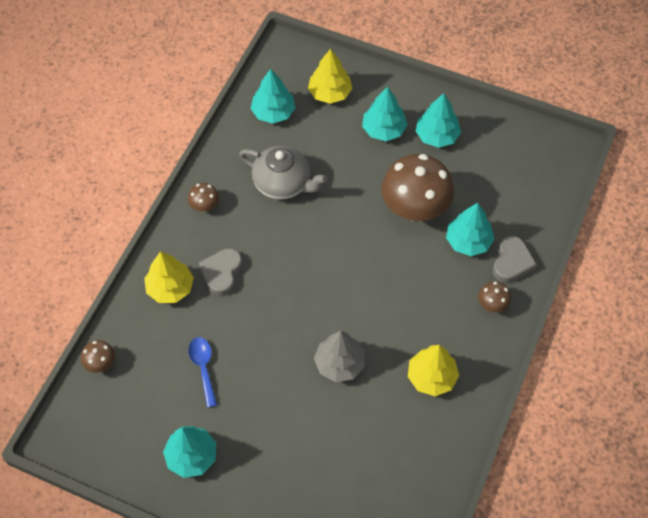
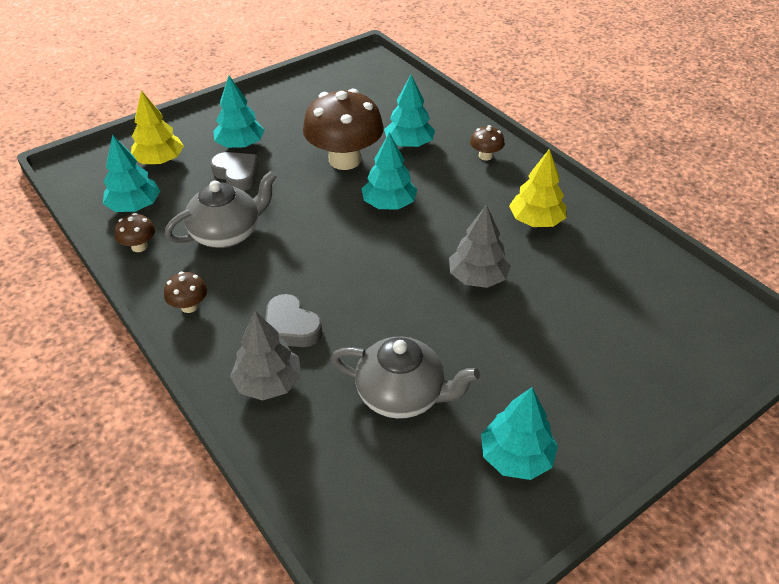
camera: 60 degrees left, 15 degrees down
(100, 363) = (316, 505): brown mushroom -> brown mushroom (139, 246)
(170, 288) = (268, 383): yellow tree -> grey tree
(203, 368) = (402, 395): blue spoon -> grey teapot
(436, 136) = (282, 118): turquoise tree -> turquoise tree (389, 204)
(512, 263) = (452, 130): grey heart -> grey heart (237, 174)

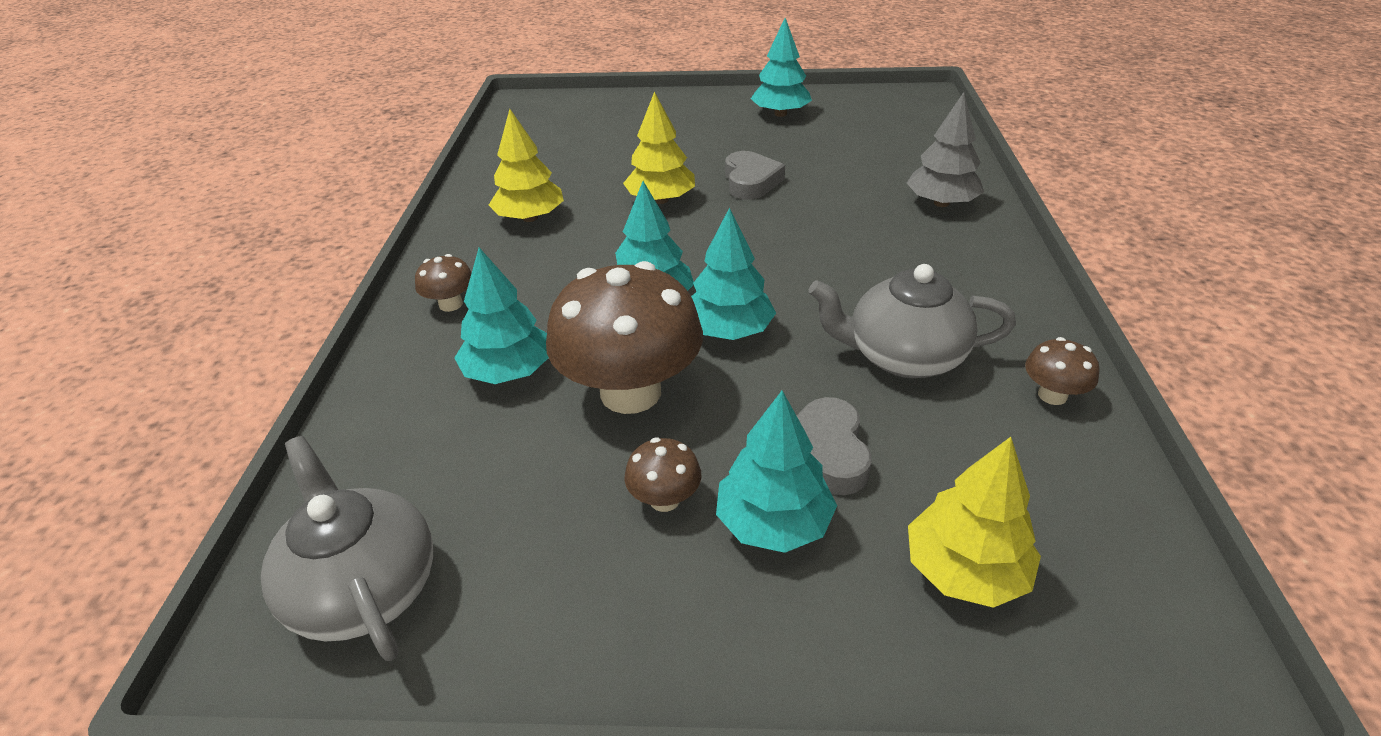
camera: 140 degrees left, 5 degrees down
(134, 206) = (1047, 475): turquoise tree -> turquoise tree (729, 331)
(189, 306) = (998, 291): brown mushroom -> brown mushroom (664, 499)
(291, 327) = (889, 231): grey heart -> grey heart (751, 181)
(402, 395) = (827, 160): grey teapot -> grey teapot (364, 588)
(477, 277) = (661, 200): grey tree -> yellow tree

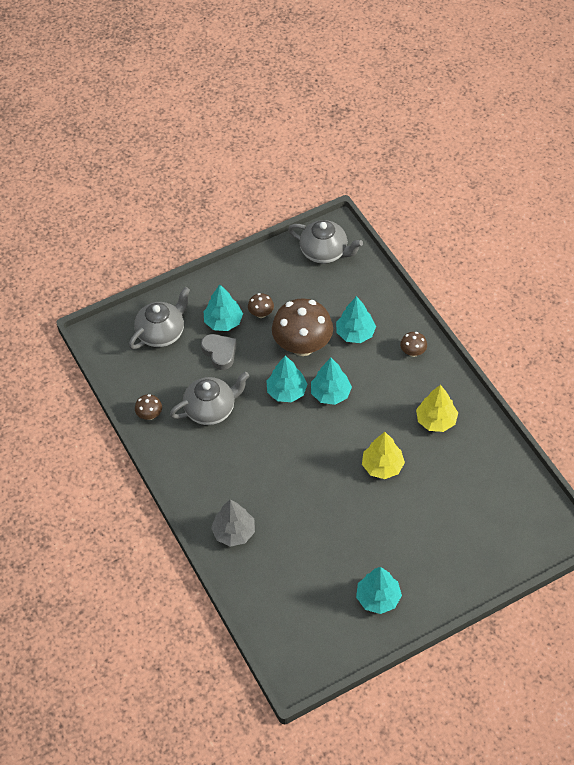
camera: 150 degrees right, 15 degrees up
(751, 181) = (346, 506): grey heart -> none
(965, 571) = (161, 333): yellow tree -> grey teapot

